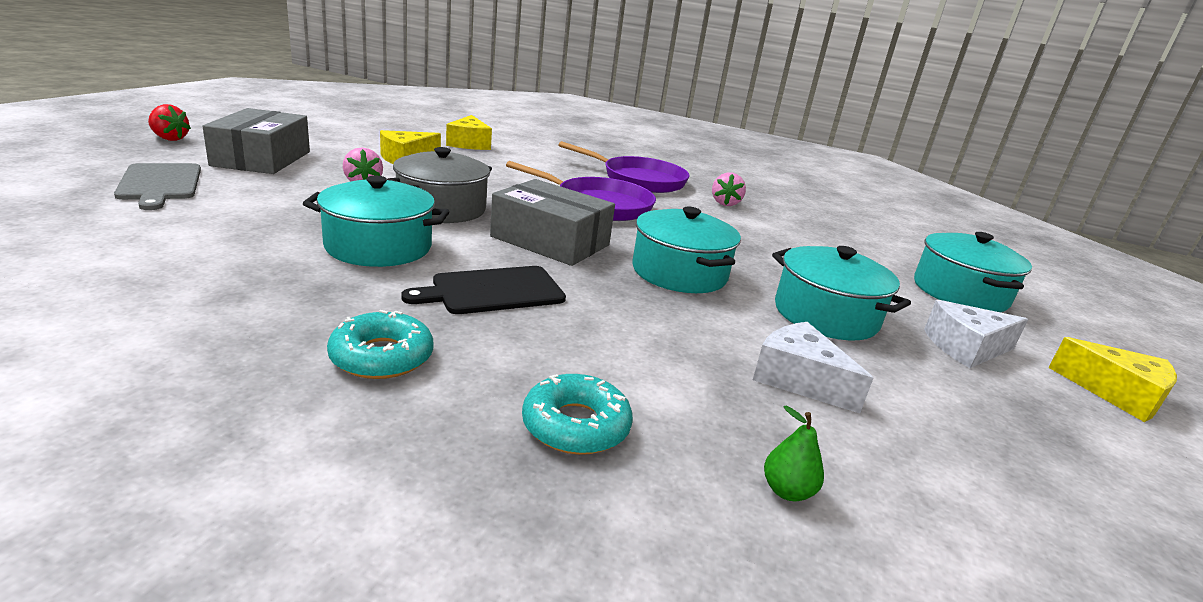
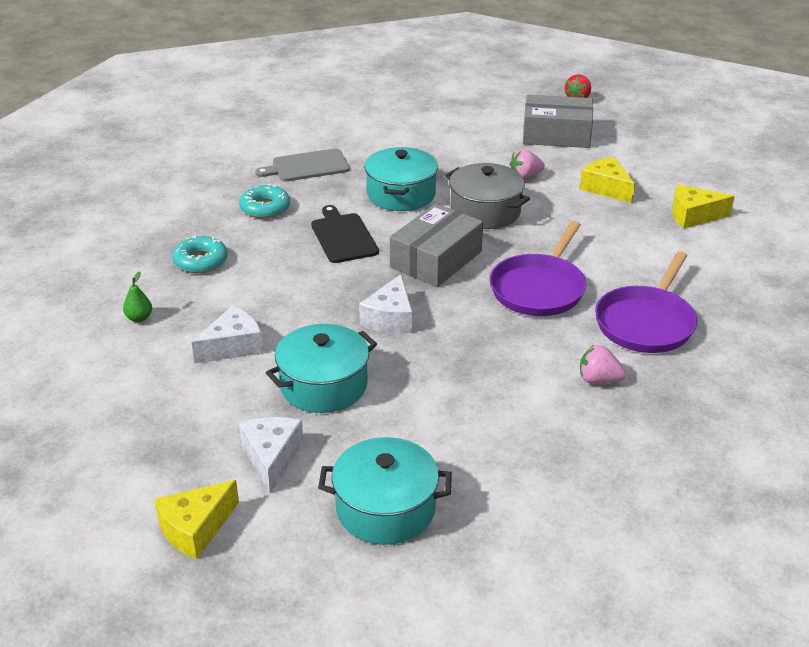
camera: 100 degrees right, 10 degrees up
(160, 184) = (478, 116): grey cutting board -> grey cutting board (307, 166)
(679, 273) = (390, 318): turquoise pot -> white cheese

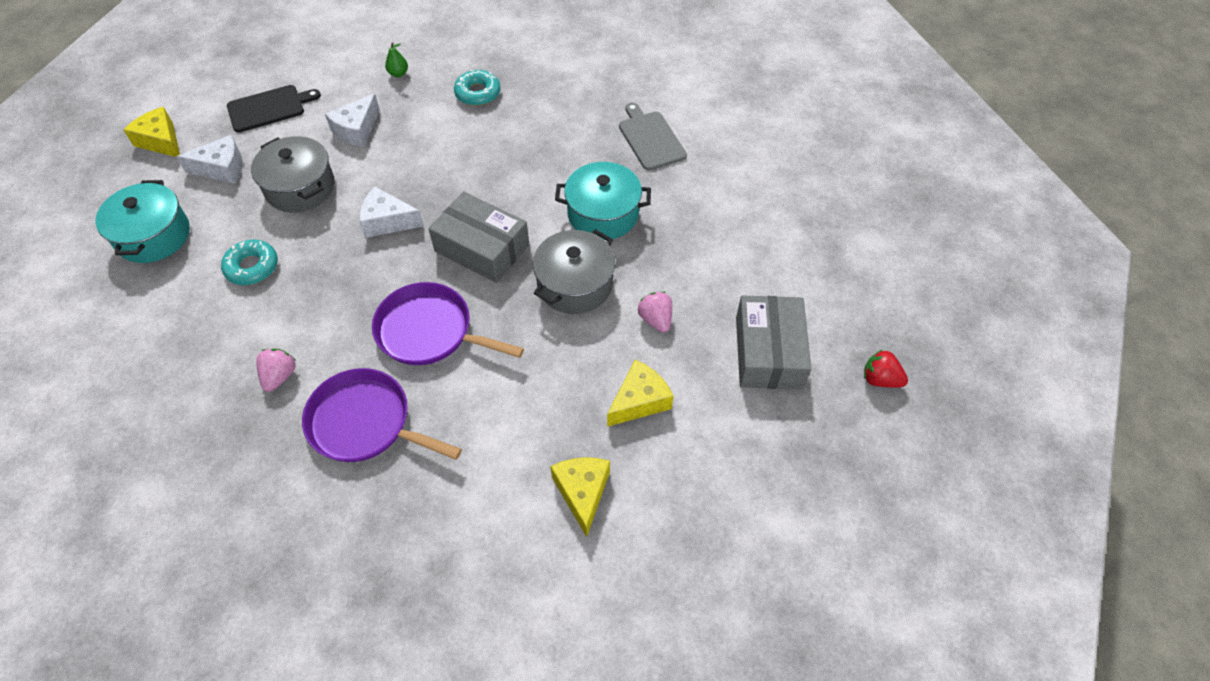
camera: 85 degrees right, 20 degrees up
(233, 346) = (357, 130): white cheese -> white cheese turned 75 degrees clockwise
(265, 208) = (567, 120): turquoise donut -> turquoise donut (252, 267)
(323, 385) = (300, 187): turquoise pot -> grey pot
(343, 236) = (520, 178): black cutting board -> black cutting board (269, 108)

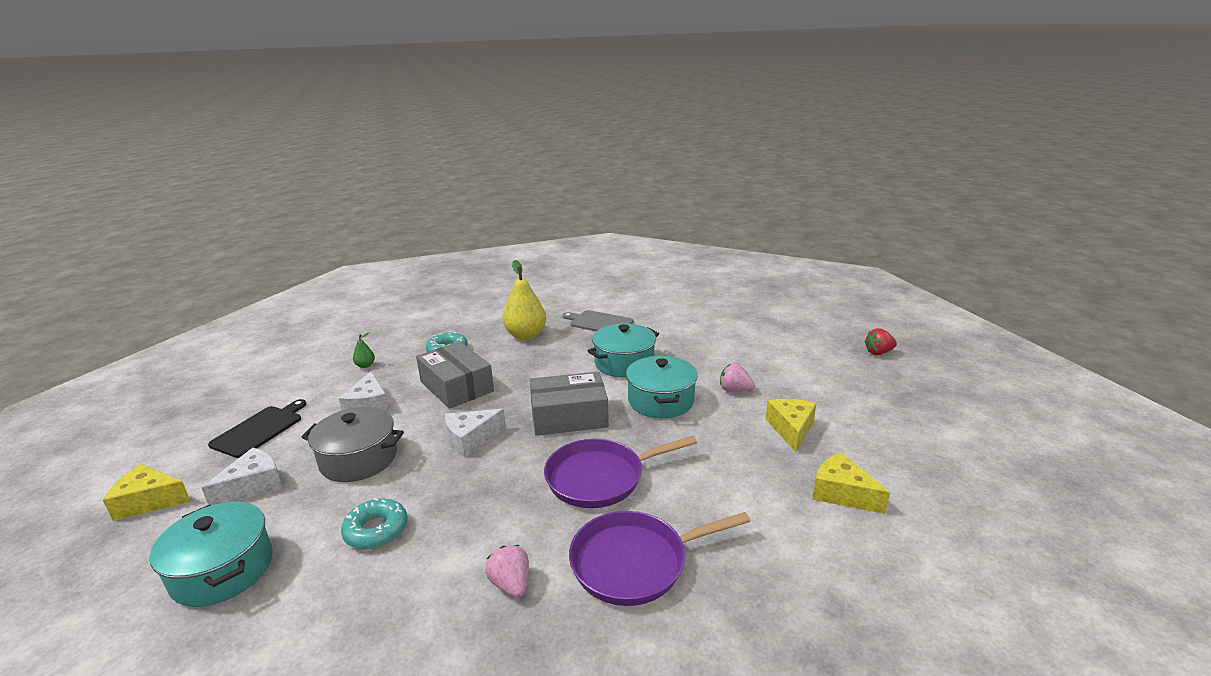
camera: 40 degrees left, 30 degrees down
(563, 114) = (526, 335): none -> yellow pear
(575, 284) = (661, 401): grey pot -> turquoise pot
(768, 352) = (814, 371): grey box -> grey box (456, 386)

